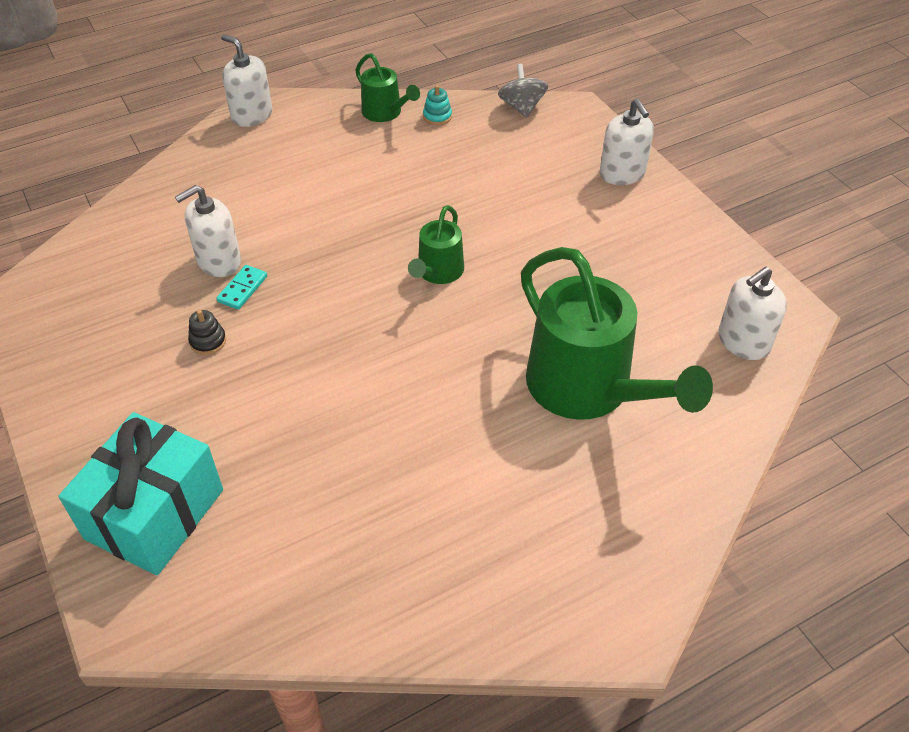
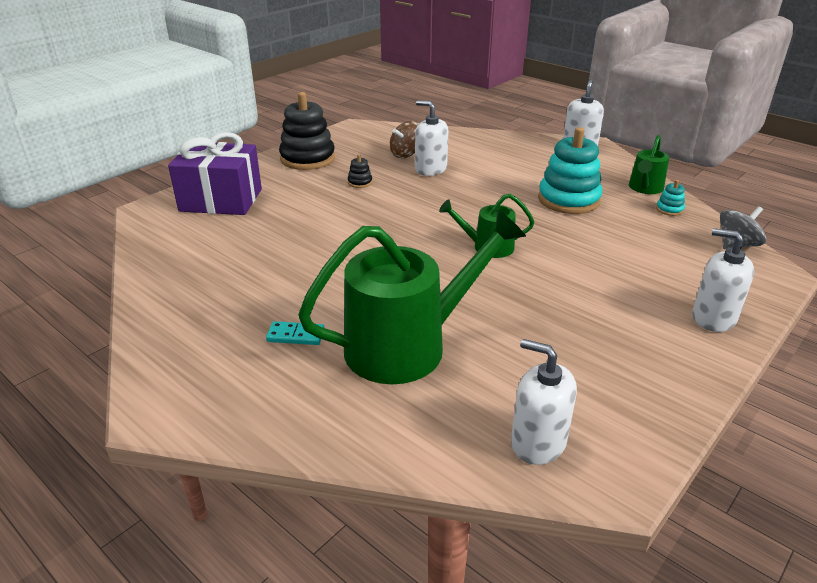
camera: 70 degrees right, 15 degrees down
(85, 382) = (307, 158): none -> black stacking toy
(154, 272) = (406, 154): none -> brown spinning top
(154, 514) = (221, 200): turquoise gift -> purple gift
(242, 289) = (412, 182): turquoise domino -> turquoise domino (295, 335)
(375, 175) = (568, 200): none -> turquoise stacking toy
(588, 389) = (408, 345): green watering can -> green watering can turned 150 degrees counterclockwise
(622, 174) = (713, 318): white soap dispenser -> white soap dispenser turned 75 degrees clockwise

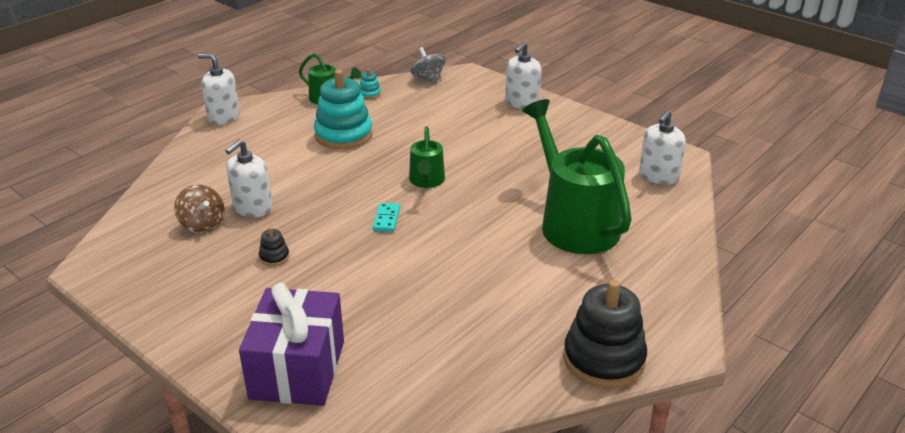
camera: 90 degrees left, 0 degrees up
(295, 335) = (571, 280): turquoise domino -> turquoise domino (386, 219)
(307, 158) = (187, 304): black stacking toy -> black stacking toy (604, 359)

